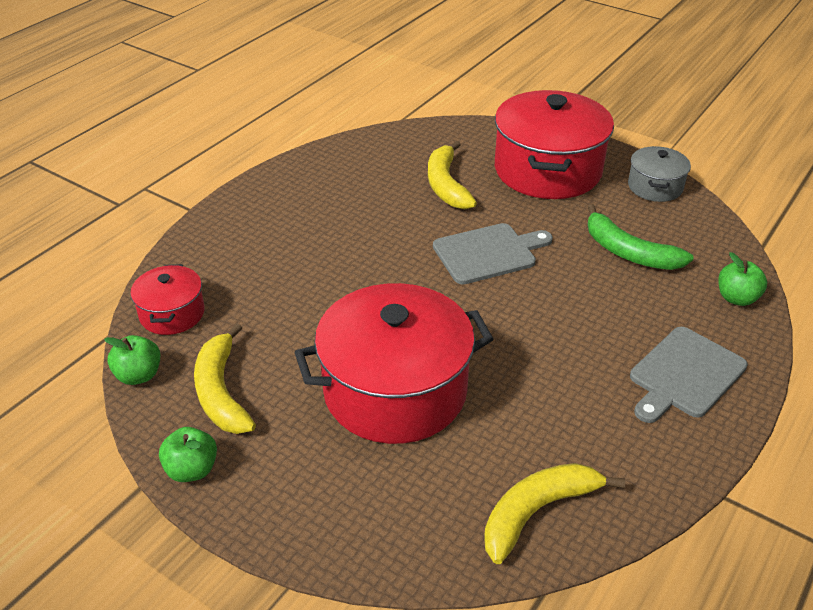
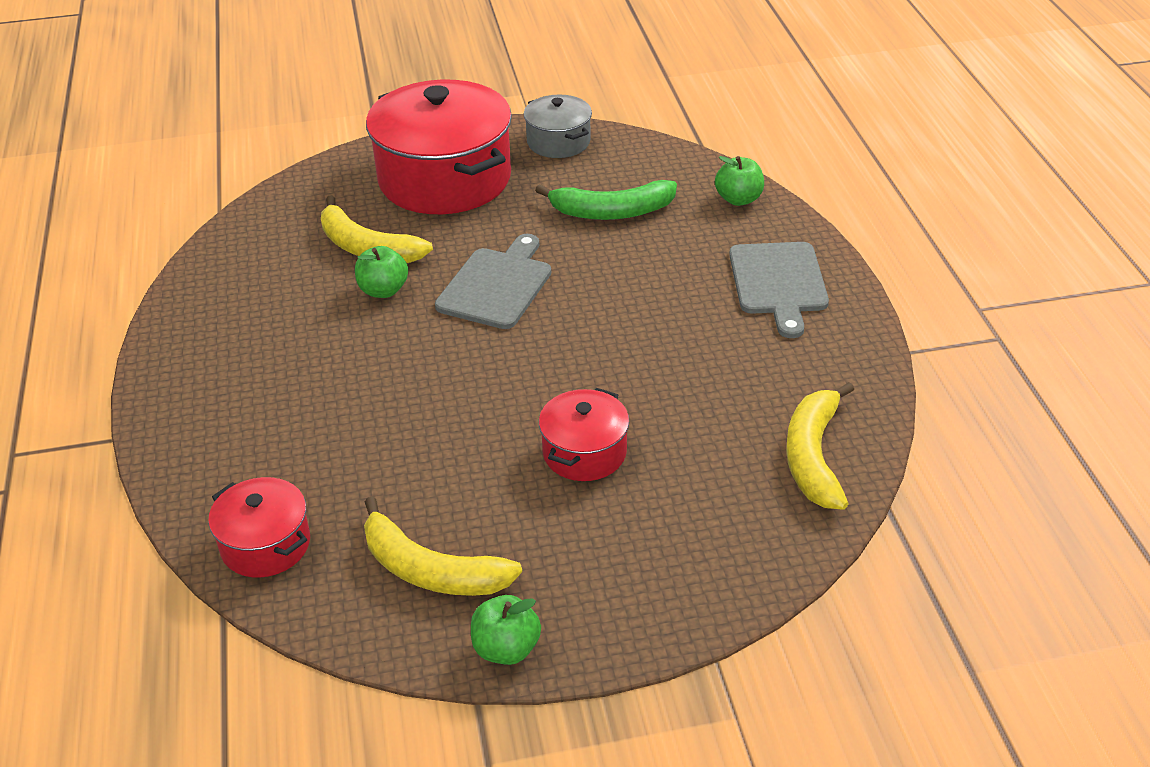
camera: 45 degrees left, 0 degrees up
(139, 375) = (323, 620): green apple -> green apple (383, 290)
(395, 391) = (584, 452): red pot -> red pot, size x0.49

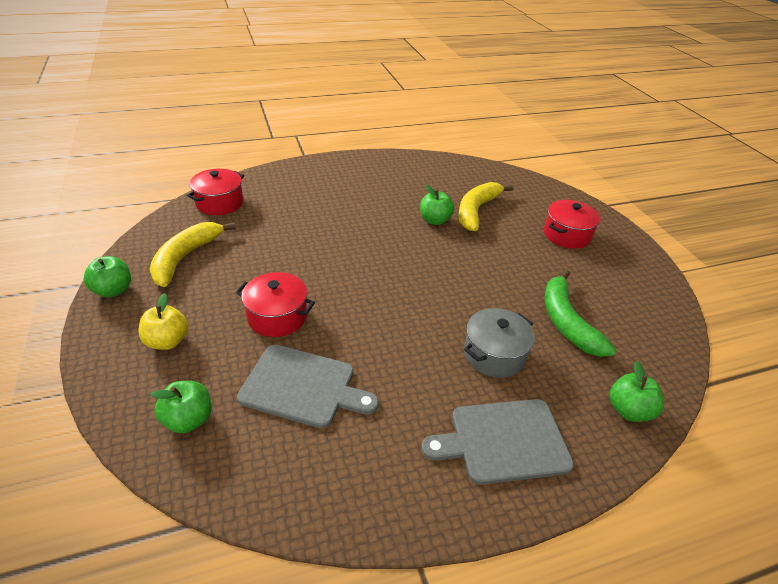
camera: 80 degrees right, 0 degrees up
(445, 179) = (567, 235): red pot -> red pot, size x0.49
(497, 285) = (452, 266): grey cutting board -> grey cutting board (302, 387)
(558, 142) = (649, 287): grey pot -> grey pot (494, 354)
(627, 561) = (167, 341): none -> yellow apple
(760, 521) = (188, 419): none -> green apple
(813, 456) = (259, 461): yellow banana -> none

